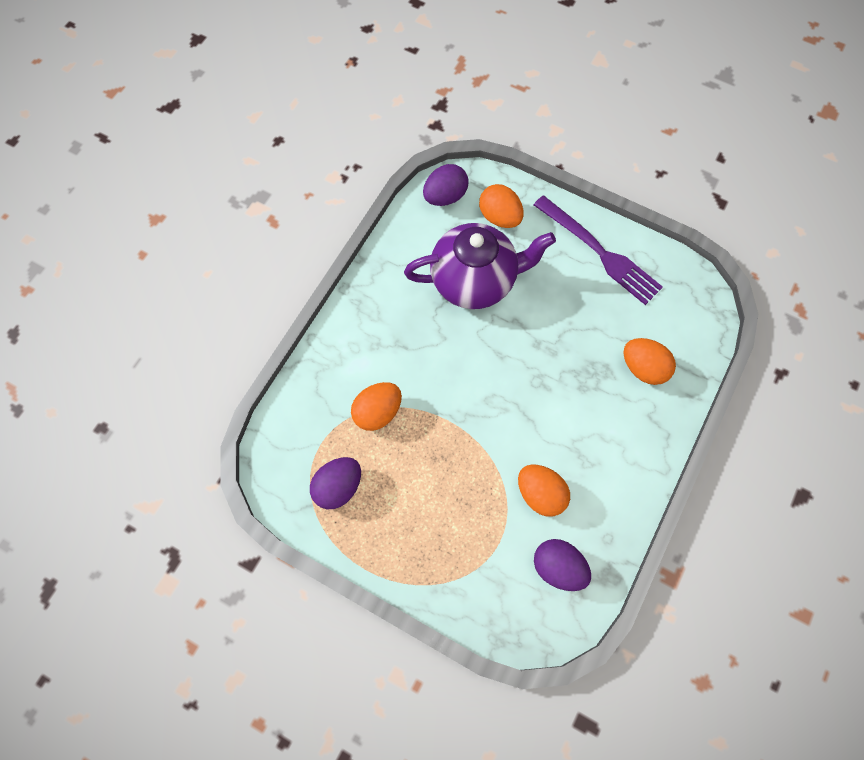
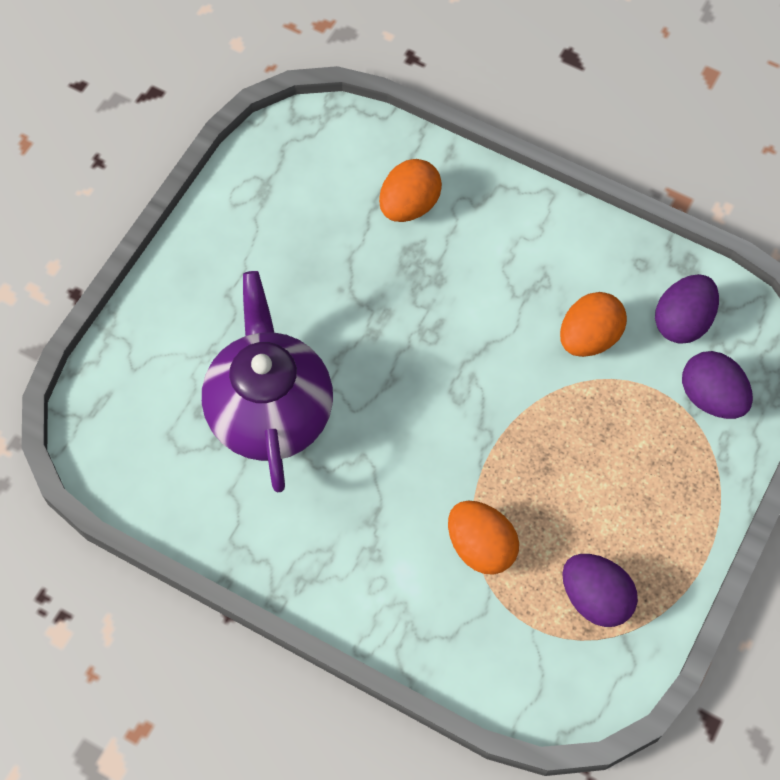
camera: 90 degrees left, 5 degrees down
(445, 196) = (118, 453): purple egg -> purple egg (711, 397)
(499, 217) = (162, 375): orange egg -> none
(600, 252) = (230, 245): purple fork -> none

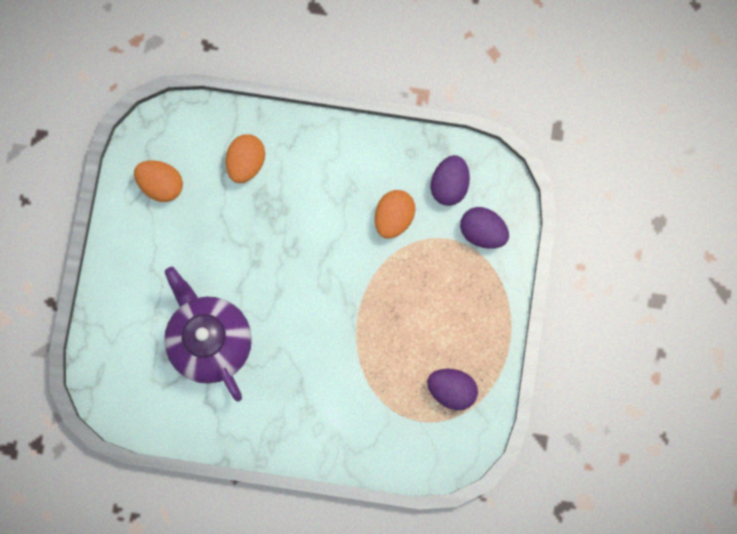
camera: 20 degrees left, 15 degrees up
(481, 547) = (372, 382): orange egg -> orange egg (161, 185)

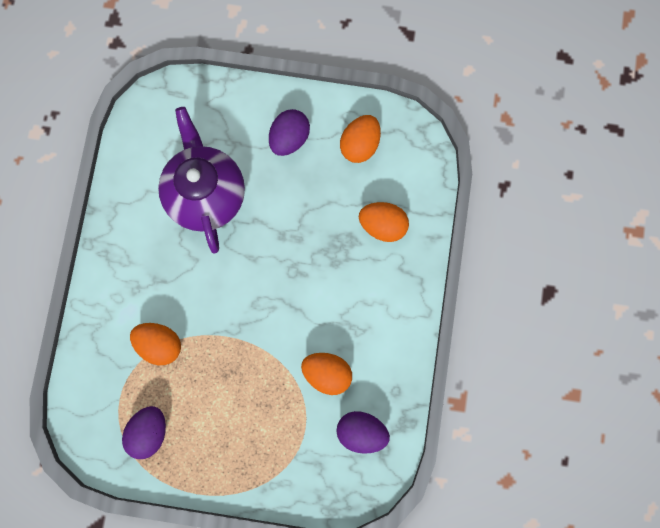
camera: 90 degrees right, 0 degrees up
(210, 340) = (206, 194): purple teapot -> purple teapot turned 75 degrees counterclockwise
(365, 382) = (160, 344): none -> orange egg
(482, 232) = (312, 466): purple egg -> purple egg (289, 139)

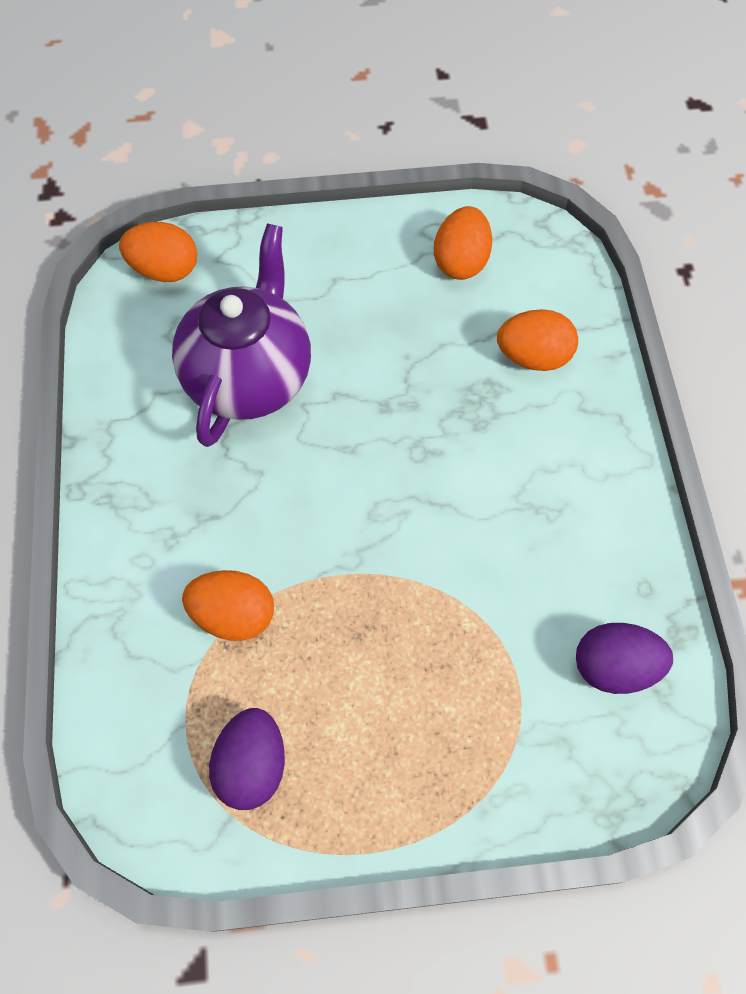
camera: 15 degrees left, 15 degrees down
(206, 194) = (249, 376): purple teapot -> purple teapot turned 45 degrees clockwise
(289, 139) = (354, 276): purple egg -> none
(327, 373) = (525, 589): orange egg -> orange egg (165, 270)

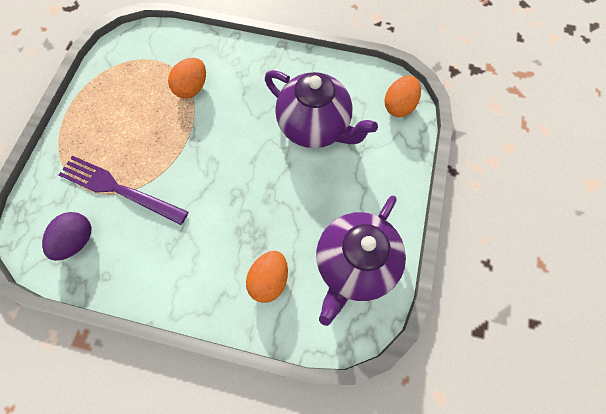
camera: 110 degrees right, 5 degrees up
(252, 765) = (125, 78): purple egg -> none
(461, 261) = (354, 265): orange egg -> purple teapot
(494, 646) = (119, 189): none -> purple fork

